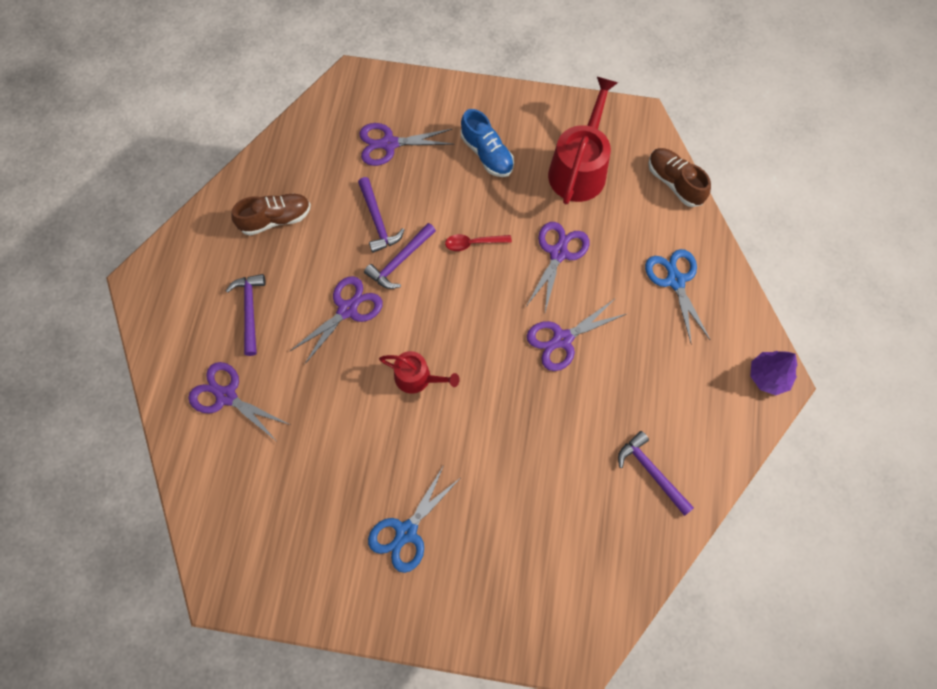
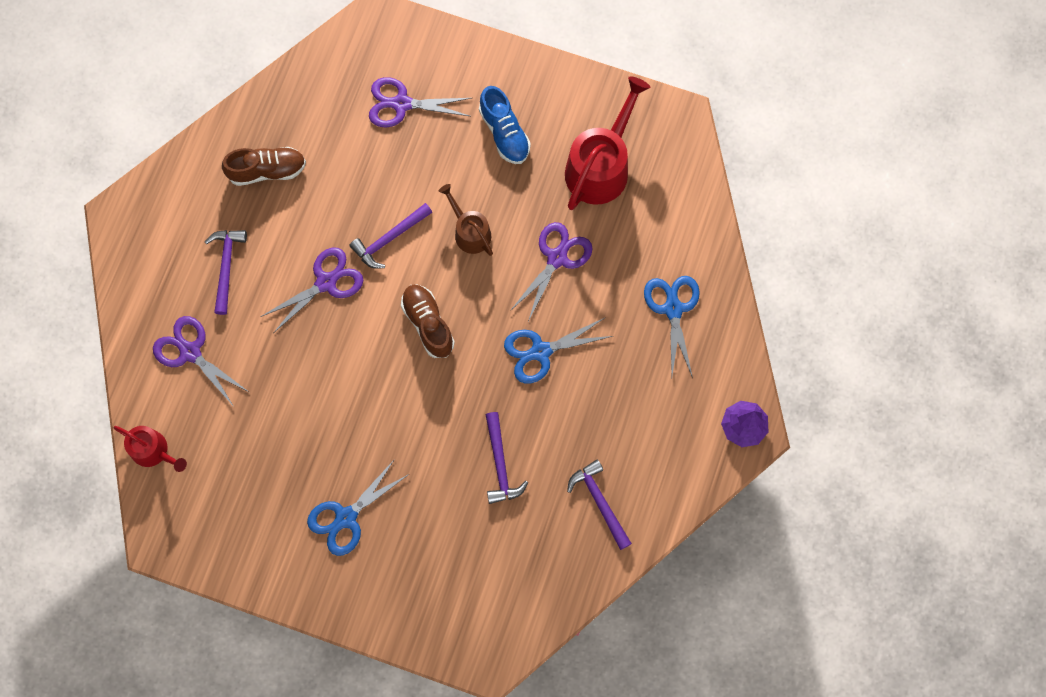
camera: 10 degrees right, 5 degrees up
(377, 221) = (374, 190): purple hammer -> purple hammer (500, 464)
(417, 378) = (384, 366): red watering can -> red watering can (153, 451)
(473, 243) = (470, 232): red spoon -> brown watering can
(562, 339) = (541, 351): purple scissors -> blue scissors
(674, 182) = (699, 199): brown shoe -> brown shoe (428, 324)

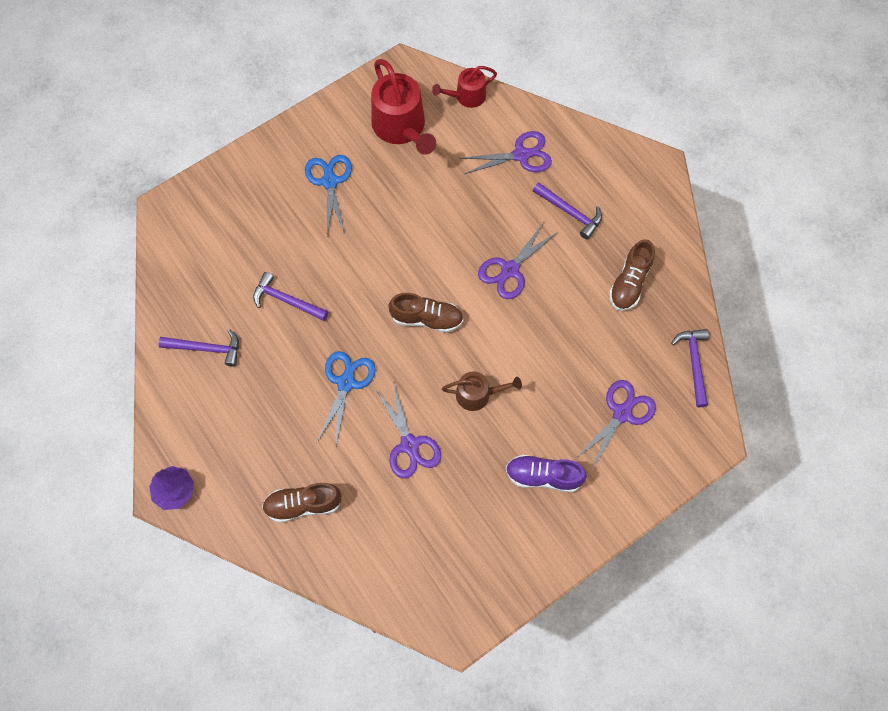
camera: 125 degrees right, 5 degrees down
(326, 282) = (510, 270): purple scissors -> purple scissors turned 45 degrees clockwise
(389, 239) = (513, 333): purple hammer -> purple hammer (694, 363)
(504, 133) = (543, 476): blue shoe -> purple shoe
(600, 166) = (461, 532): red watering can -> red watering can (401, 127)
(673, 309) = (303, 504): blue scissors -> brown shoe

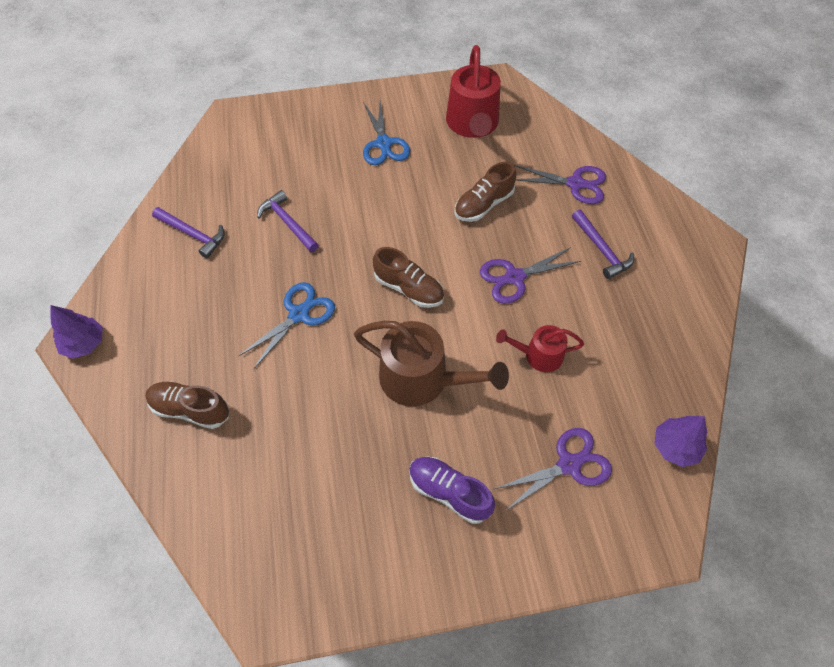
camera: 25 degrees right, 10 degrees down
(330, 182) = (383, 143): blue scissors -> blue scissors turned 150 degrees clockwise
(409, 444) = (326, 398): purple scissors -> none
(467, 96) = (546, 120): red watering can -> red watering can (539, 355)
(477, 394) = (421, 379): brown watering can -> brown watering can, size x1.76
(629, 283) = (636, 337): brown shoe -> brown shoe (483, 205)
(694, 363) = (675, 447): purple hammer -> purple tree

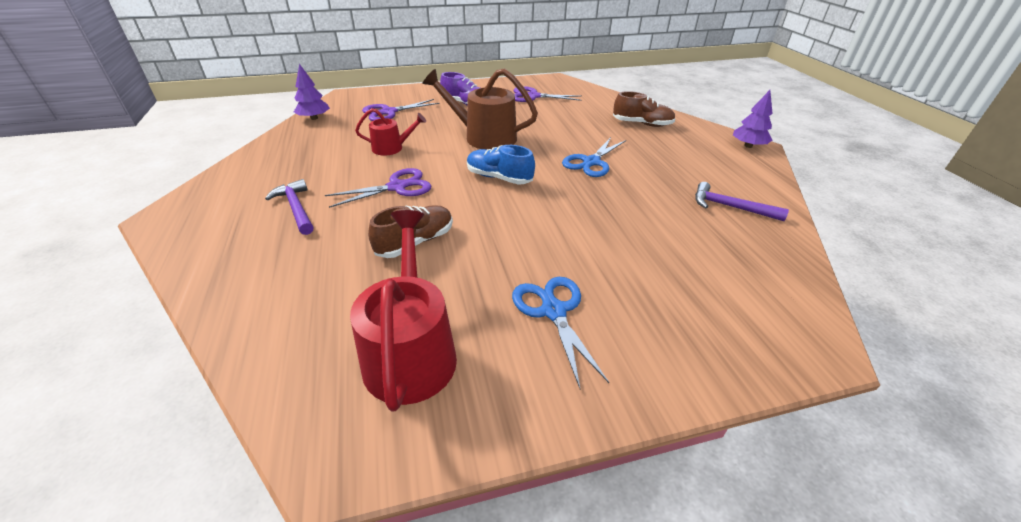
camera: 175 degrees right, 20 degrees down
(288, 223) = (638, 219): purple hammer -> none
(409, 288) = (499, 178): brown shoe -> blue shoe
(575, 184) = (286, 268): purple scissors -> purple scissors (533, 96)

